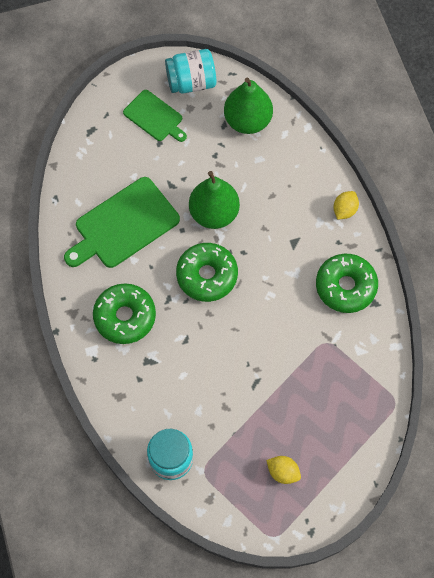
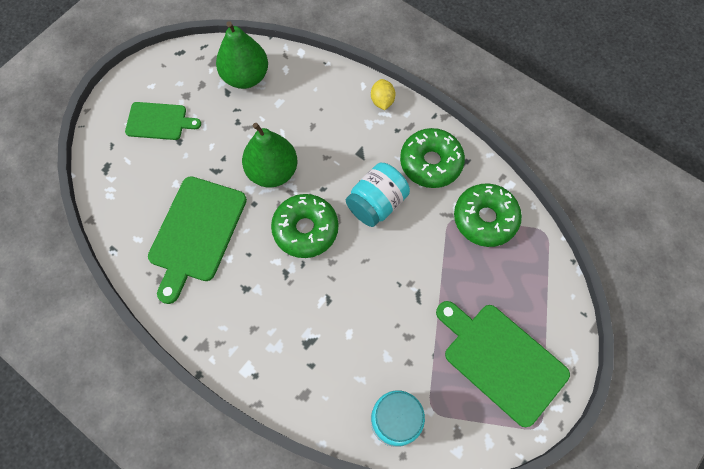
camera: 35 degrees left, 0 degrees up
(125, 317) = (256, 316): green donut -> green donut (485, 219)
(191, 82) = (172, 73): turquoise jar -> turquoise jar (376, 203)
(283, 472) = (501, 360): yellow lemon -> green cutting board

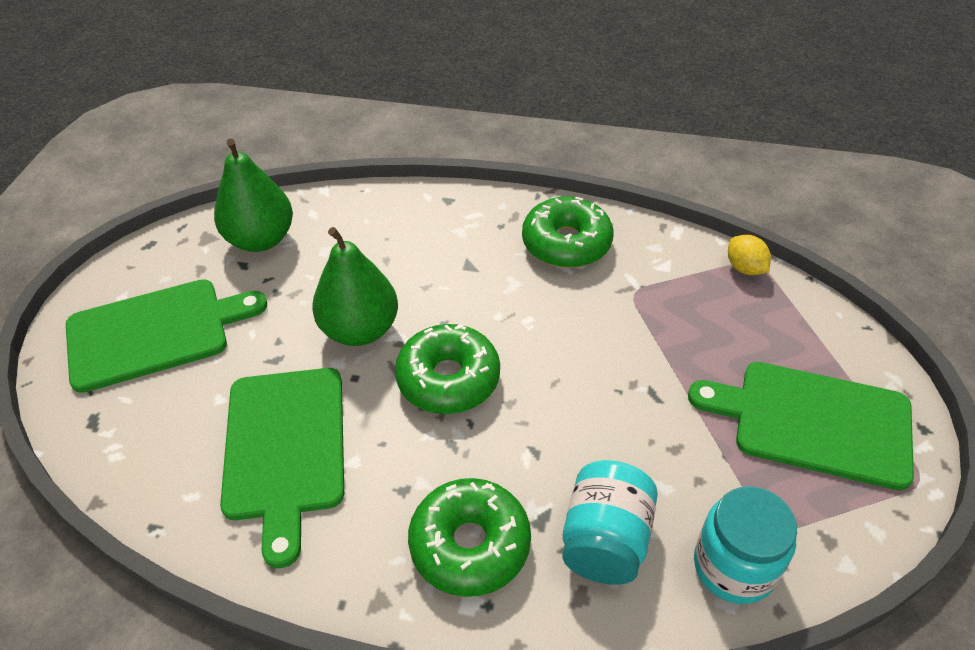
camera: 25 degrees left, 20 degrees down
(159, 121) = (155, 333): green cutting board -> green cutting board, size x1.67
(376, 203) = (527, 312): turquoise jar -> turquoise jar (605, 540)
(382, 101) = (462, 203): yellow lemon -> yellow lemon (744, 268)
(485, 219) = (674, 275): green donut -> green donut (470, 544)

